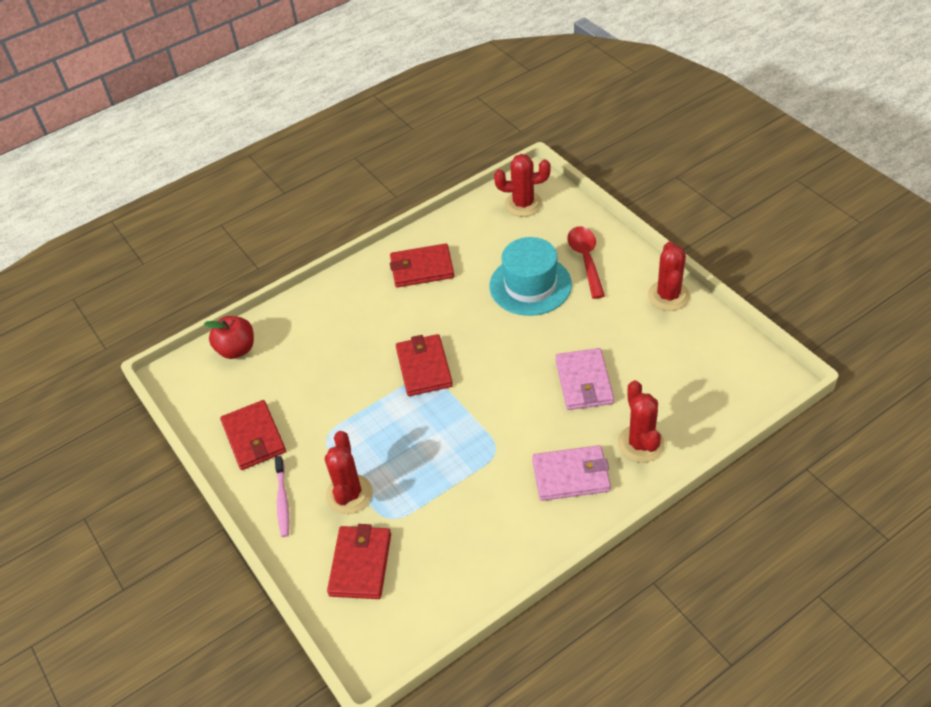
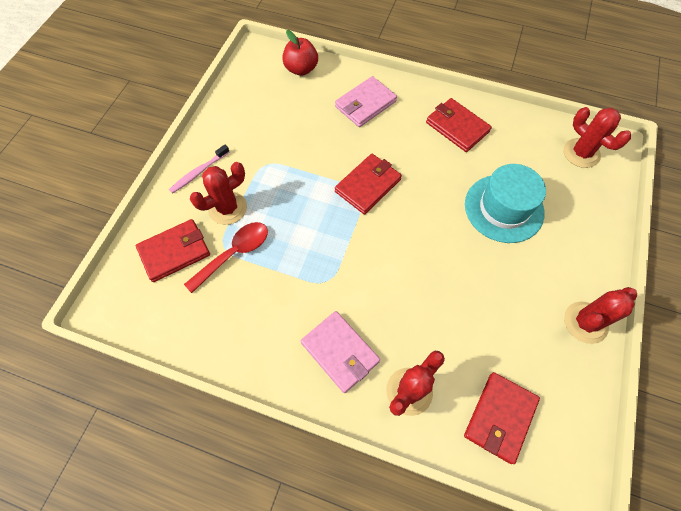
camera: 50 degrees right, 15 degrees up
(254, 437) = (238, 124): red wallet -> red wallet (500, 417)
(584, 382) = (439, 307): pink wallet -> pink wallet (365, 104)
(586, 260) = (566, 233): red spoon -> red spoon (234, 254)

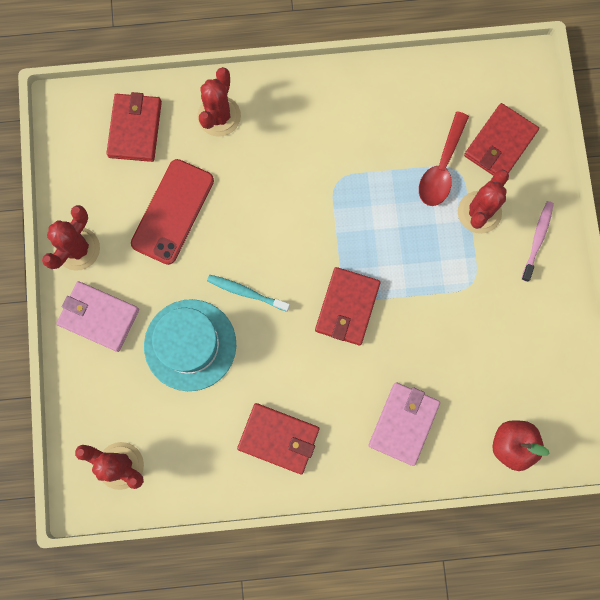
camera: 155 degrees right, 15 degrees up
(340, 352) = (293, 122): pink wallet -> pink wallet (99, 317)
(444, 227) = (246, 292): none -> turquoise toothbrush
(486, 318) = (173, 212): none -> red phone

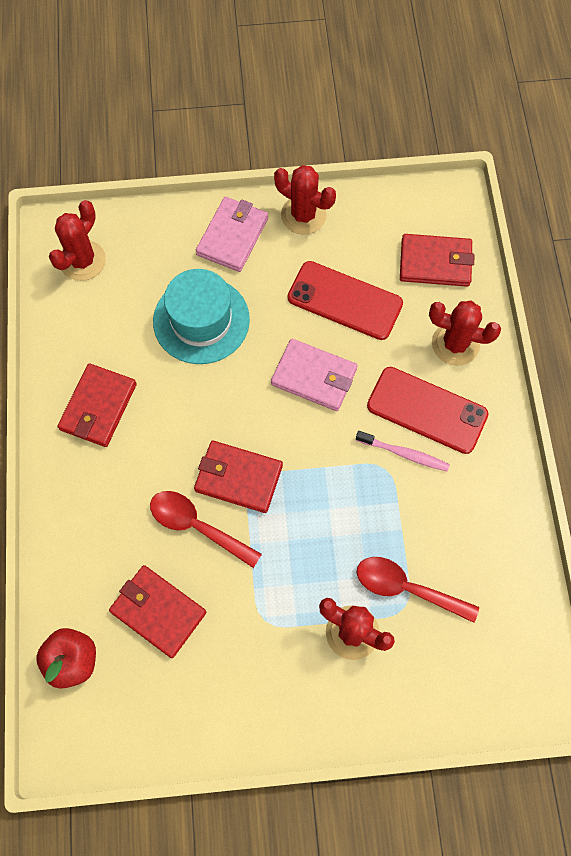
camera: 90 degrees right, 10 degrees down
(246, 292) = (256, 373): turquoise toothbrush -> none
(283, 144) = (427, 410): none -> red phone
(392, 342) = (197, 526): none -> red spoon
(403, 423) = (105, 537): pink wallet -> pink wallet (314, 377)
(500, 144) = (441, 662): red wallet -> red wallet (158, 612)
(537, 239) = (319, 704): pink toothbrush -> pink toothbrush (404, 454)

